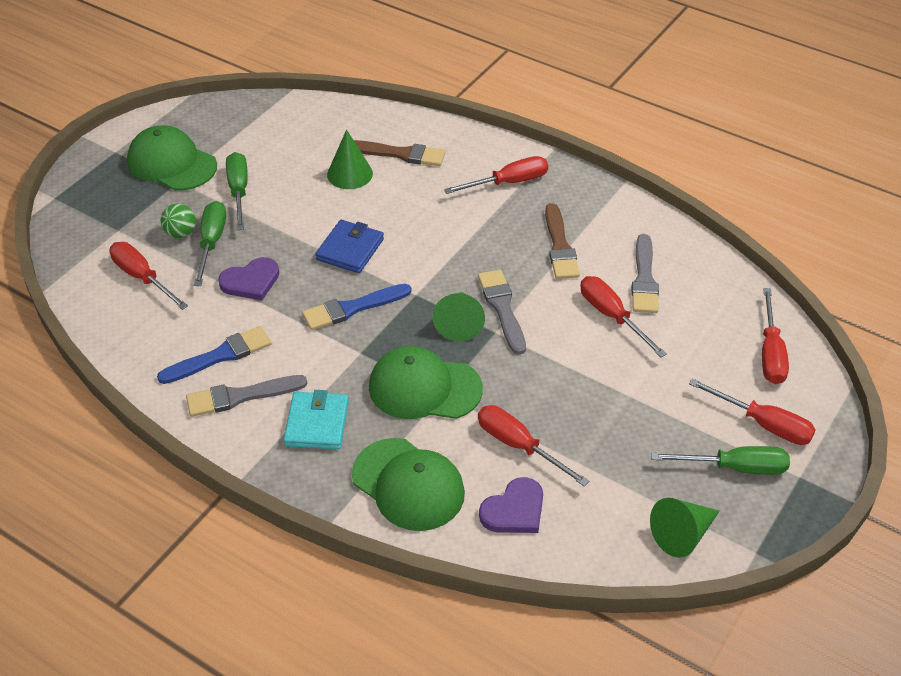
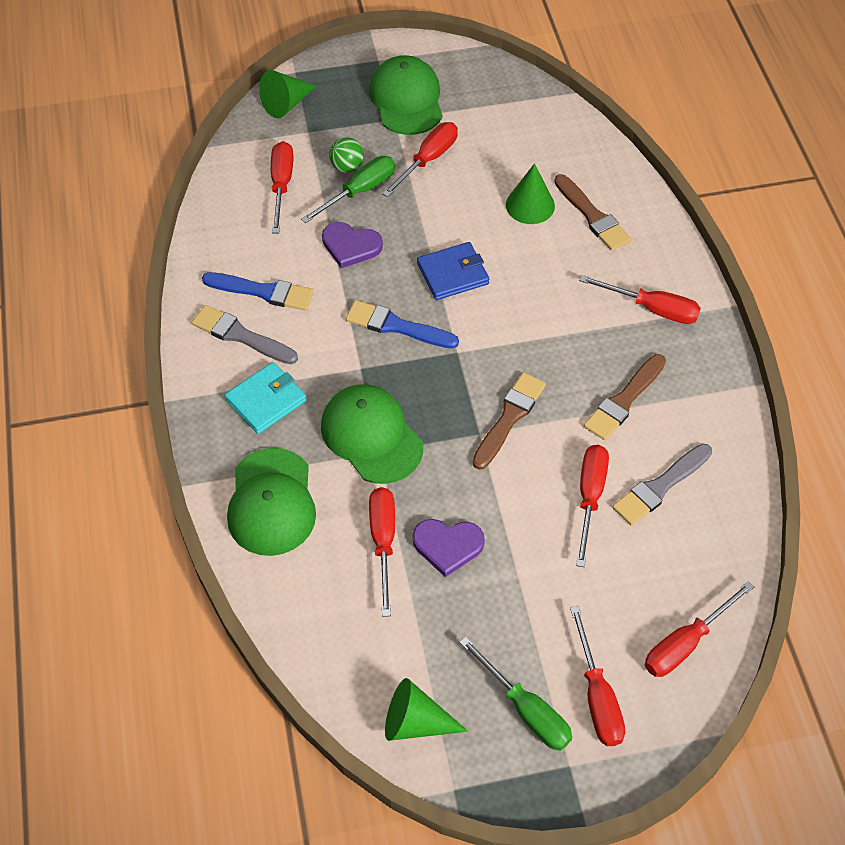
camera: 45 degrees right, 10 degrees up
(239, 191) = (428, 160): green screwdriver -> red screwdriver
(459, 323) = (461, 403): green cone -> green cone (287, 104)
(502, 308) = (509, 418): grey brush -> brown brush
(514, 510) = (319, 589): purple heart -> purple heart (447, 546)

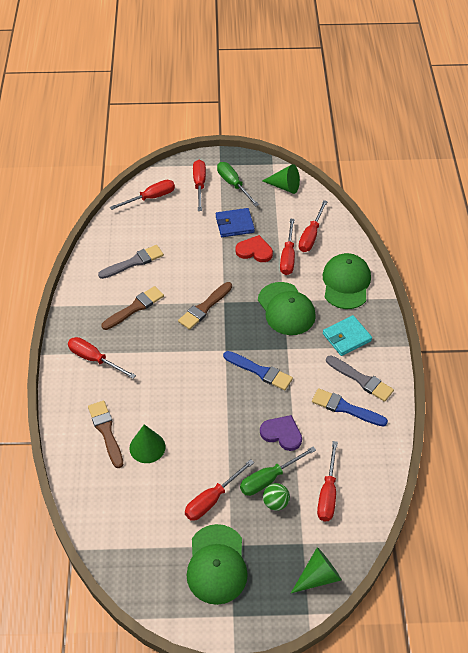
camera: 170 degrees left, 5 degrees down
(447, 546) = (254, 251): purple heart -> red heart
(453, 274) = (215, 402): blue wallet -> blue wallet (234, 224)
(590, 497) = (173, 262): red screwdriver -> red screwdriver (311, 236)

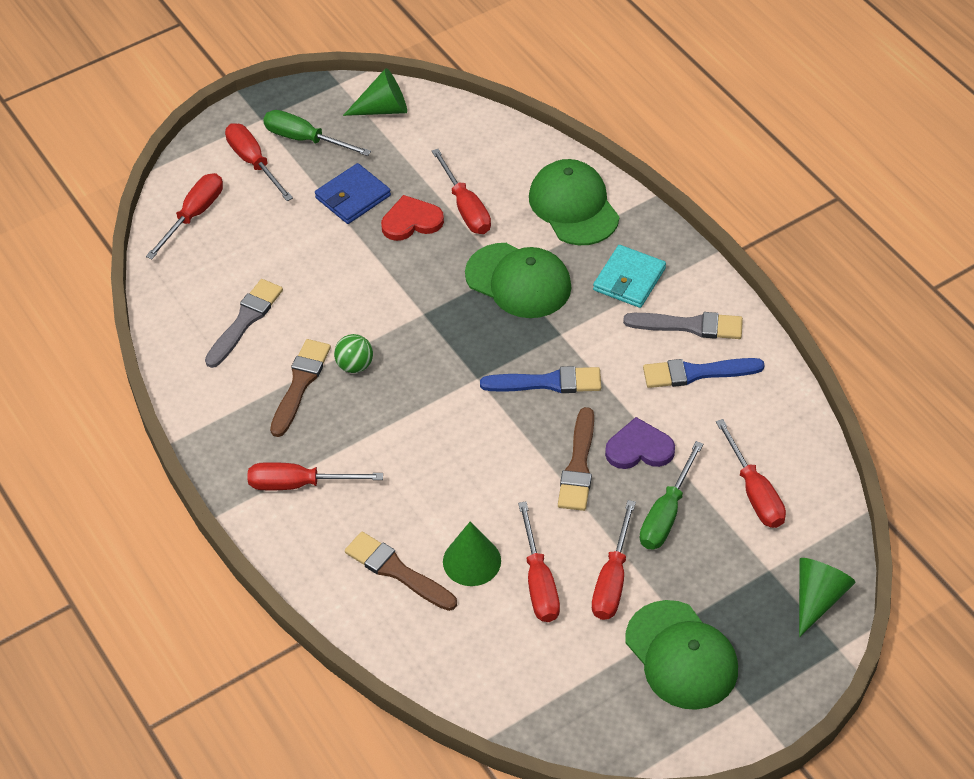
camera: 30 degrees left, 0 degrees up
(204, 307) = (402, 335): brown brush -> brown brush (578, 465)
(275, 503) = (697, 539): green ball -> green ball (355, 365)
(311, 236) = (475, 163): red screwdriver -> red screwdriver (539, 582)

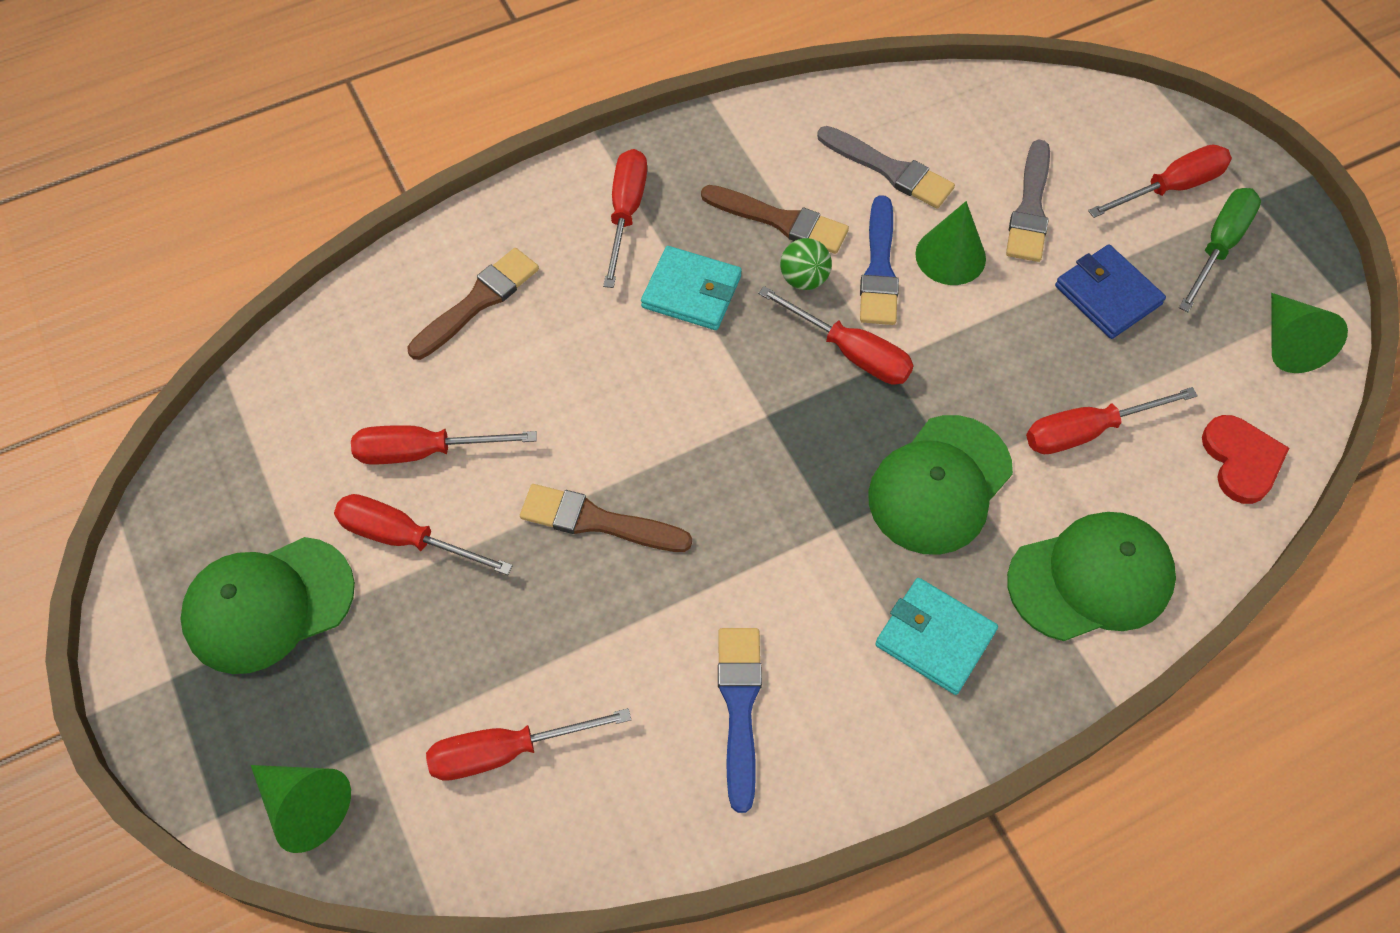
camera: 95 degrees right, 10 degrees up
(194, 215) = (1072, 123): red screwdriver -> red screwdriver (851, 352)
(373, 432) = (691, 292): none -> turquoise wallet
(411, 221) = (1060, 361): red heart -> red heart (1241, 460)
(471, 561) = (473, 381): green cone -> green cone (950, 256)
(547, 382) = (747, 500): blue brush -> blue brush (879, 268)
(639, 448) = (613, 604): purple heart -> none
(666, 514) = (494, 622): green screwdriver -> none
(689, 326) = (834, 713): grey brush -> grey brush (1030, 208)

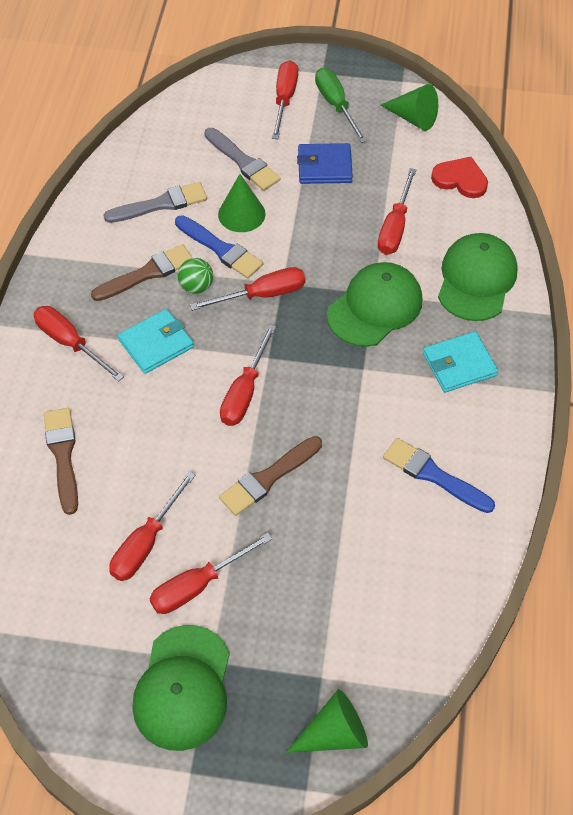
camera: 55 degrees left, 5 degrees down
(506, 751) = (377, 605): red screwdriver -> red screwdriver (245, 392)
(939, 485) = (375, 307): green cap -> green cap turned 120 degrees counterclockwise

